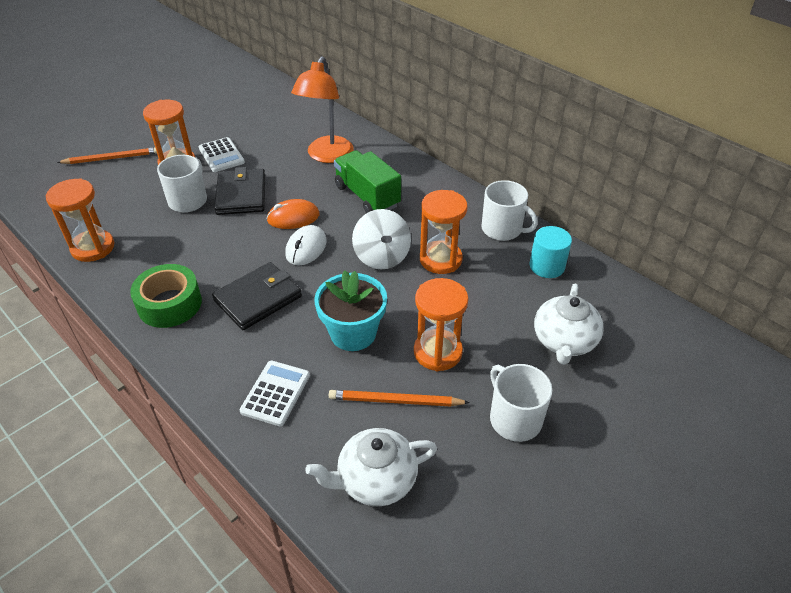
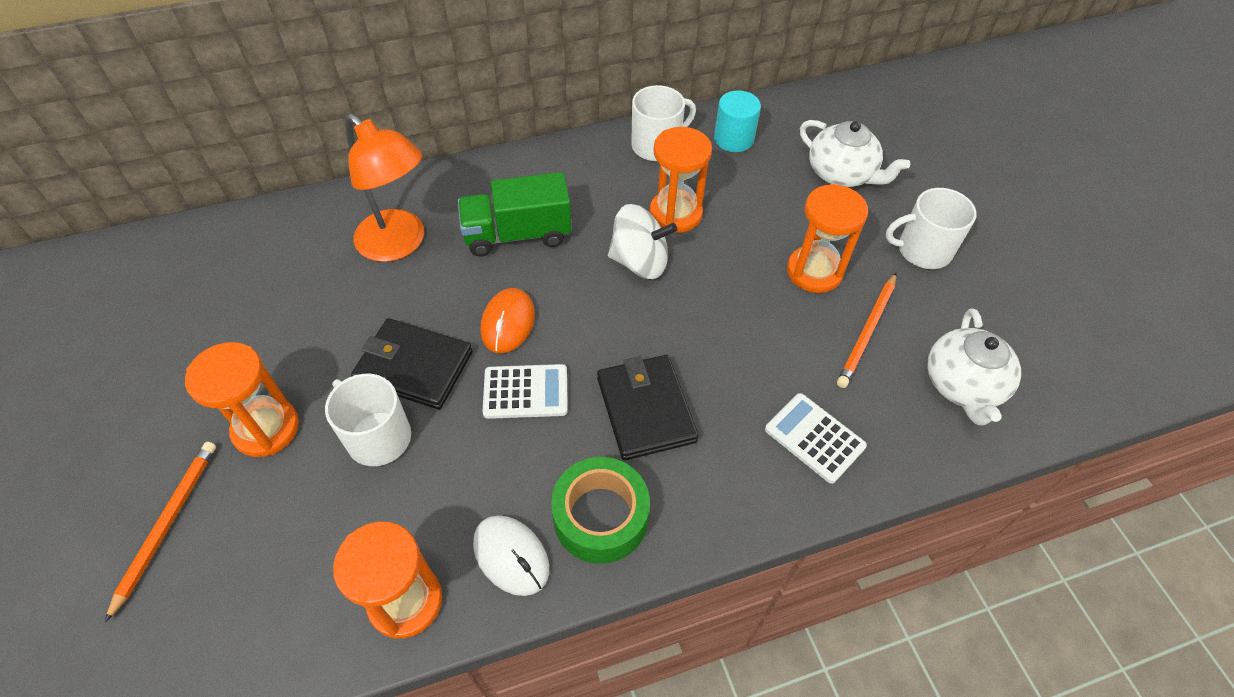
camera: 65 degrees left, 10 degrees up
(221, 155) = (294, 364): white calculator -> white calculator (525, 392)
(306, 248) = (578, 329): white mouse -> white mouse (511, 556)
(353, 333) = (753, 333): turquoise flower pot -> none

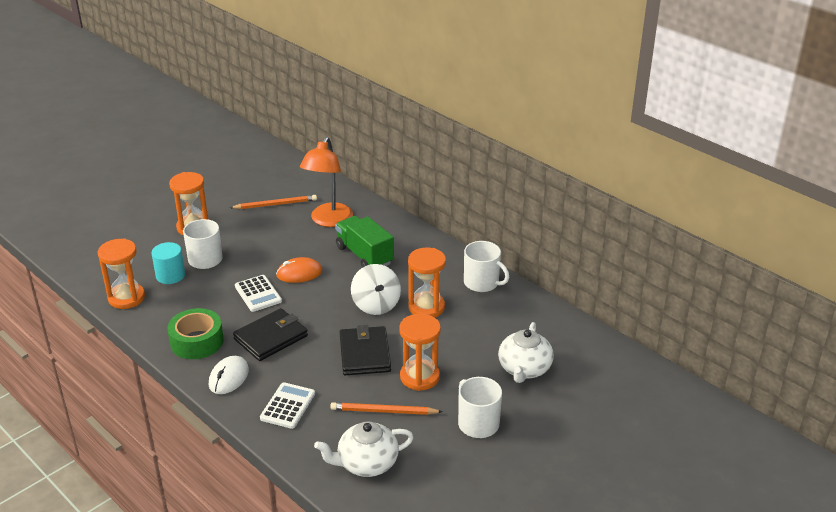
camera: 65 degrees right, 20 degrees down
(167, 524) = (134, 223): orange pencil -> orange pencil (275, 204)
(414, 366) = (252, 254): black wallet -> black wallet (365, 354)
(511, 556) = (162, 320): white mouse -> white mouse (228, 377)
(733, 139) = (517, 312): turquoise cylinder -> turquoise cylinder (170, 275)

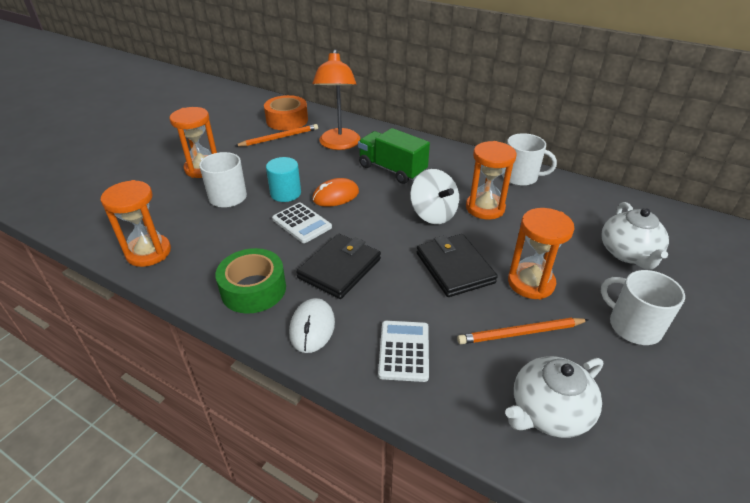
camera: 15 degrees left, 5 degrees up
(170, 275) = (194, 220): turquoise cylinder -> turquoise cylinder (285, 193)
(291, 185) = (287, 120): none -> orange tape

